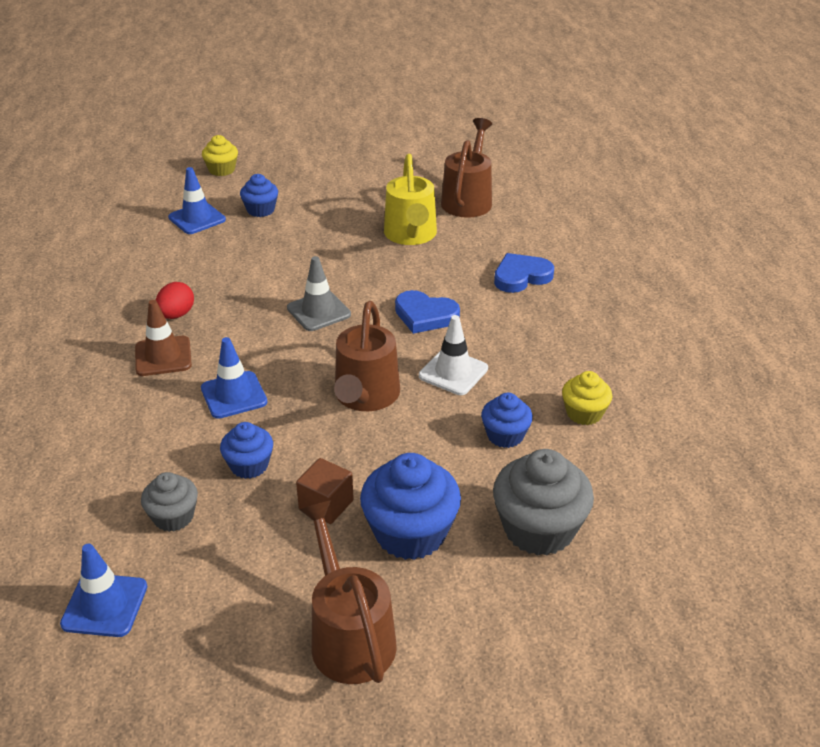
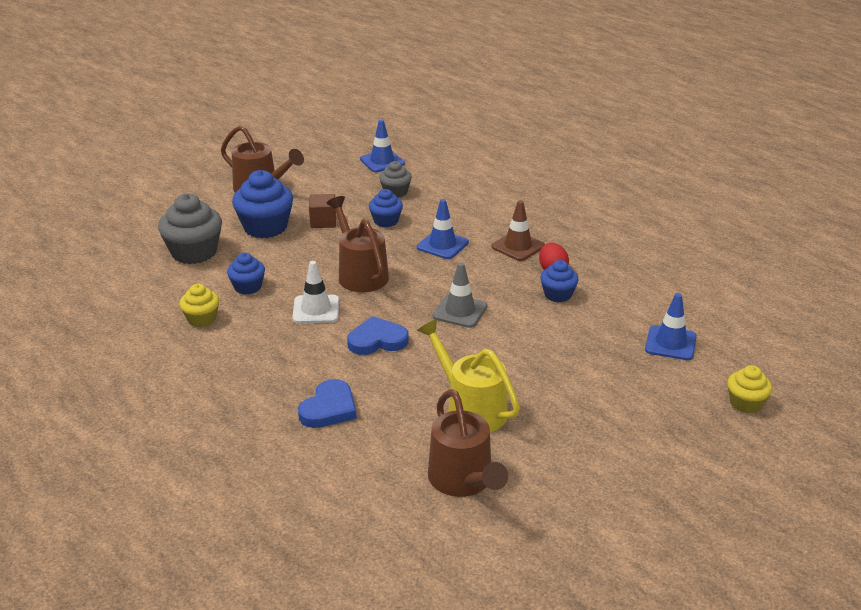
camera: 145 degrees right, 5 degrees down
(261, 210) = (635, 375): blue cupcake -> blue cupcake (558, 295)

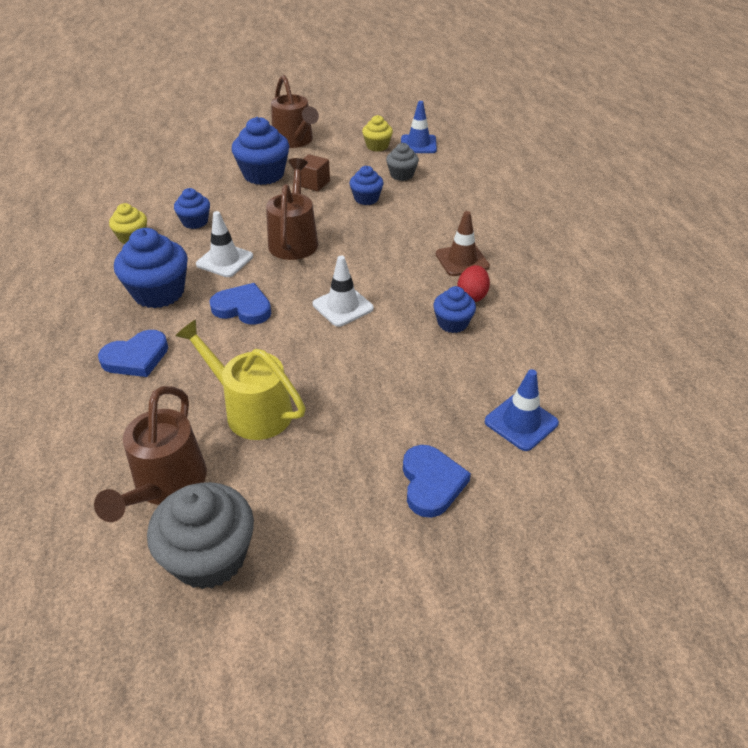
camera: 30 degrees right, 10 degrees up
(194, 252) = (189, 179): grey cupcake -> grey cupcake (210, 557)
(286, 354) = (159, 293): none -> blue cupcake
(442, 245) = (393, 236): blue traffic cone -> none
(460, 311) = (343, 306): grey traffic cone -> white traffic cone
(470, 408) = (250, 410): yellow watering can -> yellow watering can turned 45 degrees counterclockwise
(649, 403) = (431, 483): none -> blue heart
(745, 403) = (541, 533): yellow cupcake -> yellow cupcake (377, 146)

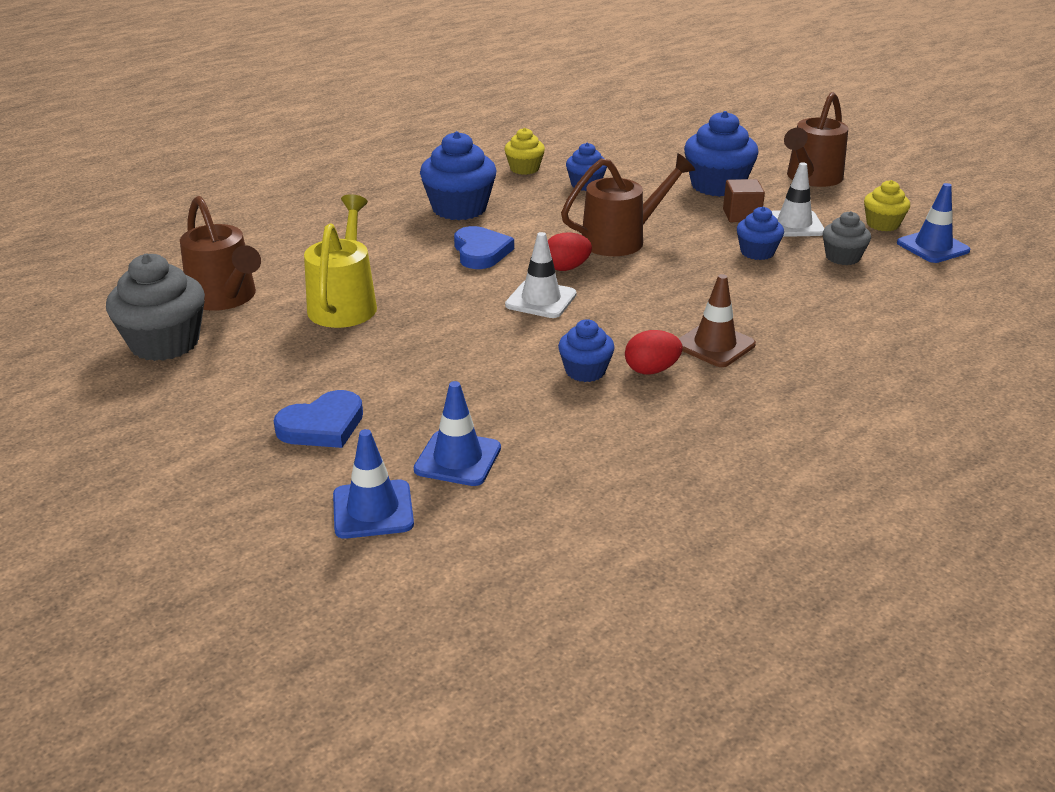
camera: 60 degrees right, 10 degrees down
(136, 357) = (364, 231): blue heart -> none
(166, 486) = (226, 298): brown watering can -> brown watering can turned 105 degrees counterclockwise
(225, 260) = (542, 219): white traffic cone -> white traffic cone (794, 224)
(309, 278) = (566, 268): none -> red egg
(559, 489) = (373, 510): none -> blue traffic cone

